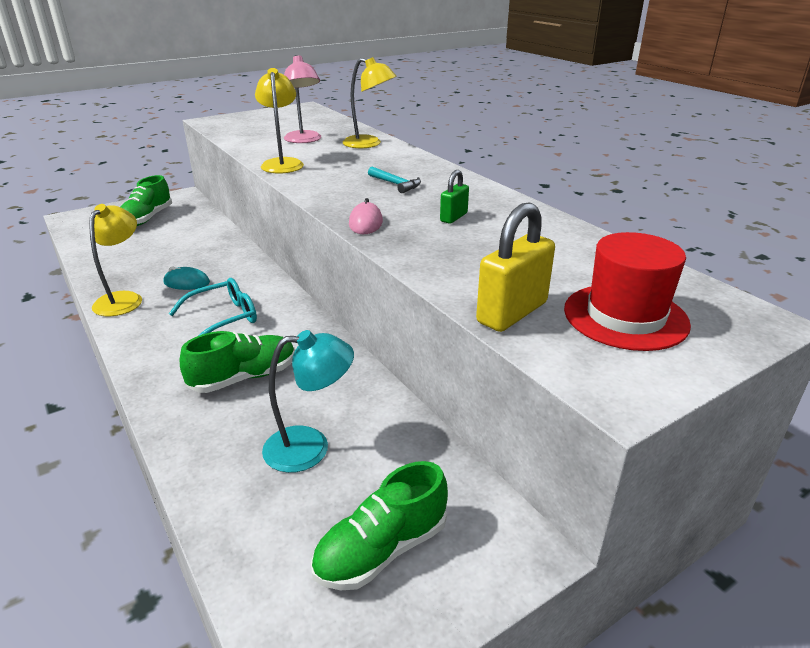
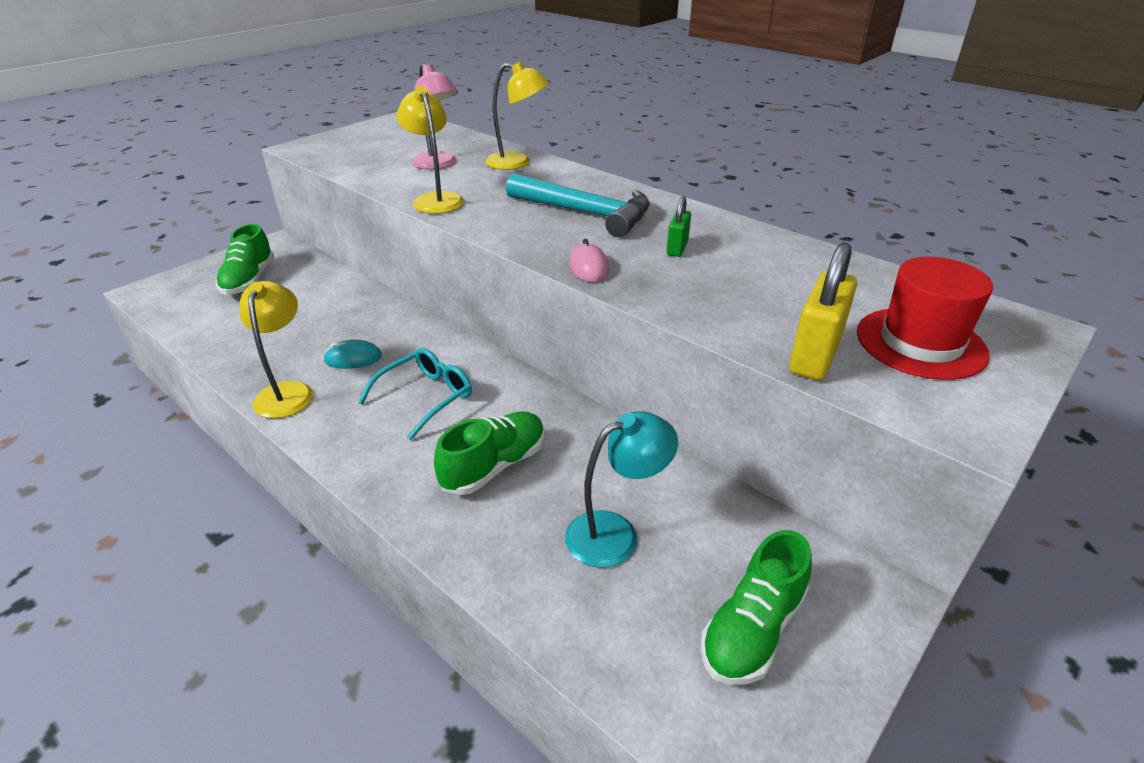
camera: 15 degrees left, 5 degrees up
(395, 184) = (585, 213): turquoise hammer -> turquoise hammer, size x2.14

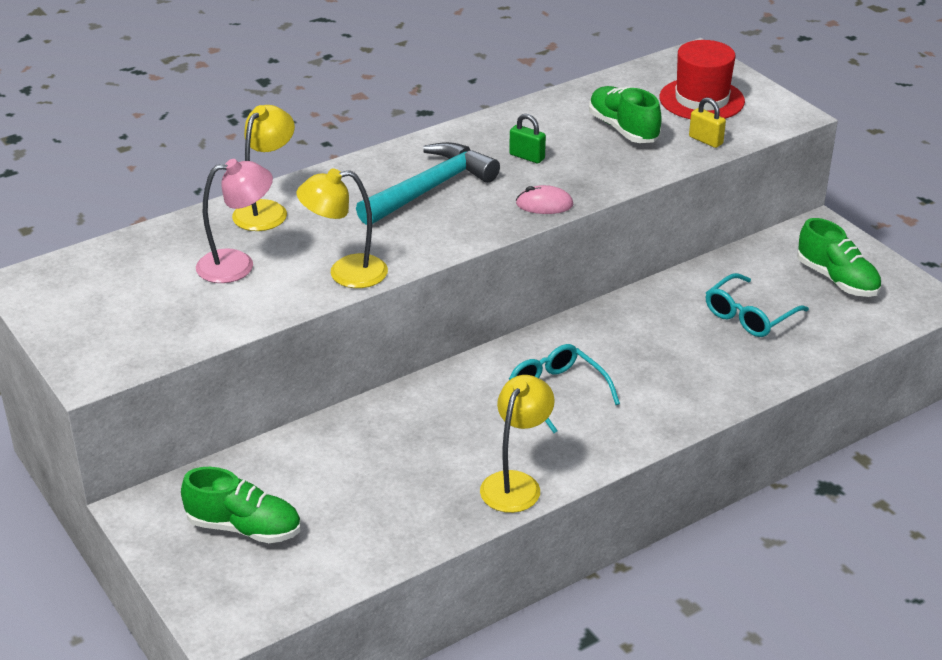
camera: 75 degrees left, 0 degrees up
(287, 392) = (516, 483): yellow lamp -> yellow lamp turned 105 degrees clockwise
(353, 358) = (472, 437): turquoise mouse -> none
(494, 466) = (664, 362): green shoe -> green shoe (623, 129)
(615, 533) = (750, 315): turquoise lamp -> turquoise glasses
(814, 356) = (705, 140): yellow padlock -> yellow padlock, size x0.56

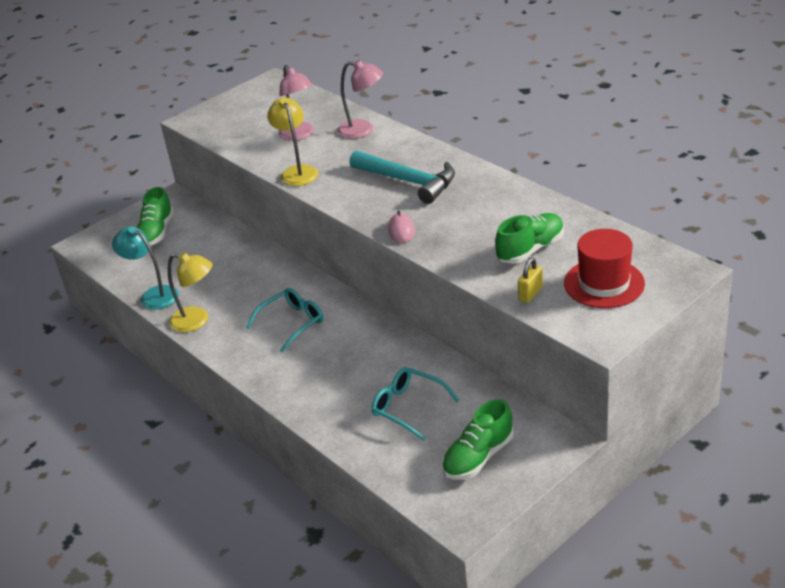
camera: 85 degrees right, 0 degrees up
(266, 210) = (363, 130): yellow lamp -> pink lamp
(428, 531) = (153, 295): none -> turquoise lamp
(527, 157) = (467, 212): green padlock -> none

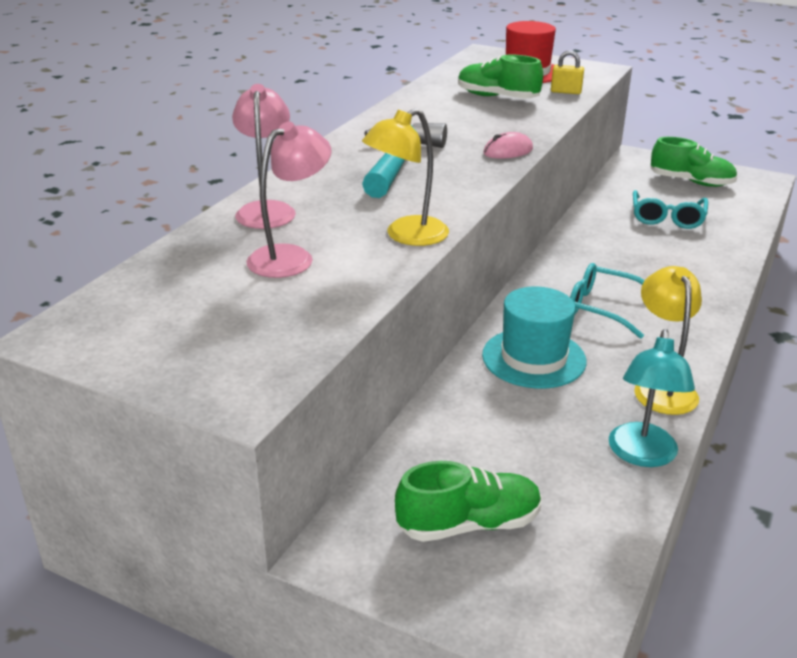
camera: 115 degrees left, 5 degrees down
(259, 279) = (533, 358): none -> turquoise hat

